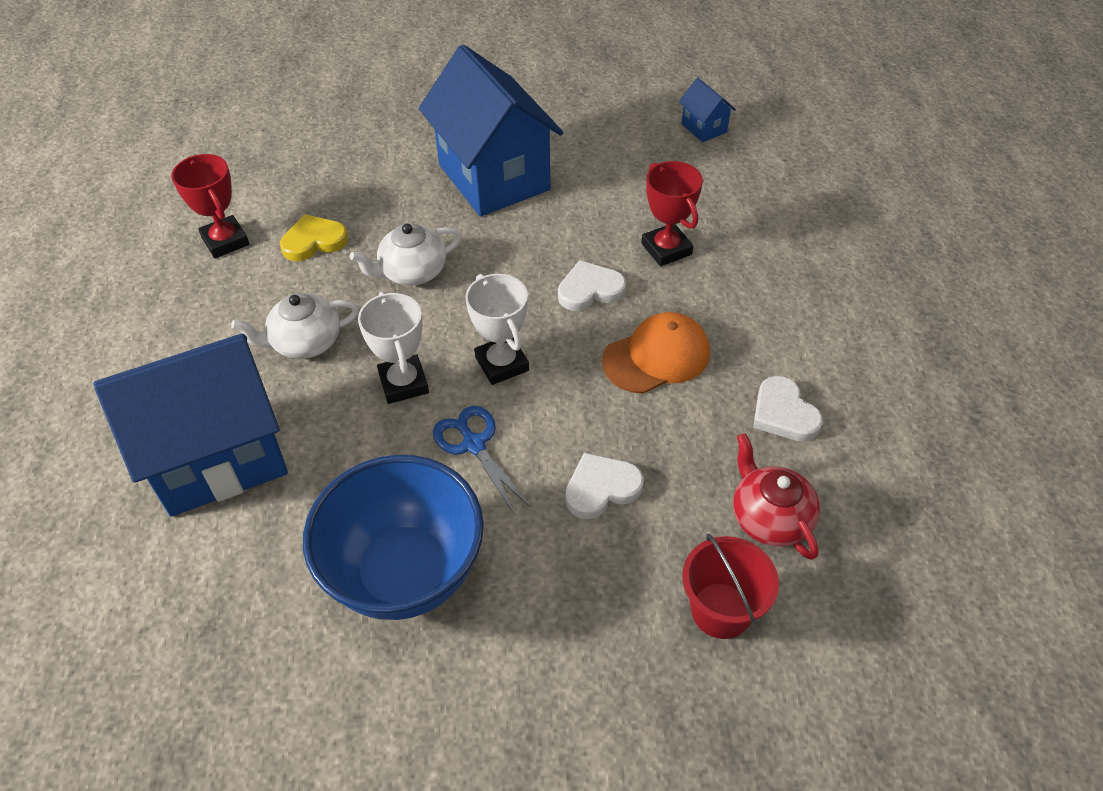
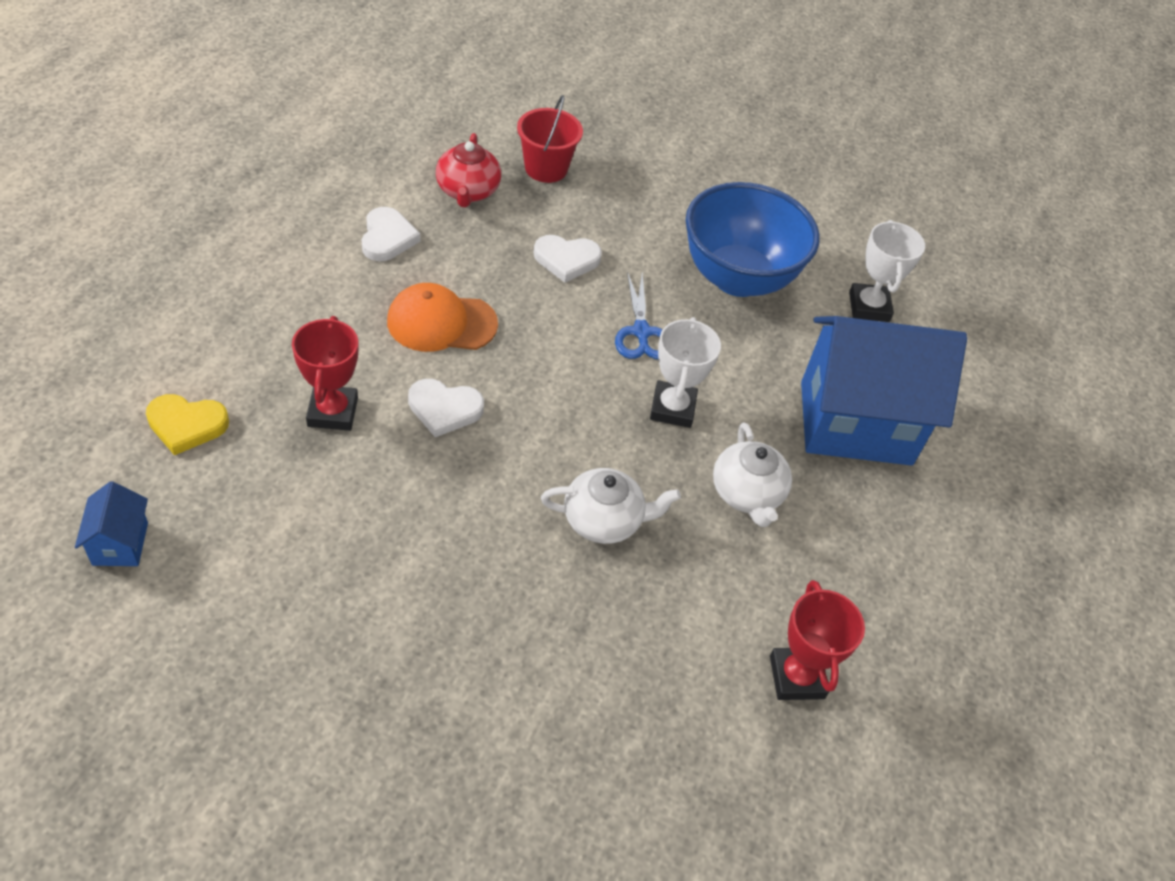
camera: 160 degrees left, 0 degrees up
(305, 342) = (747, 494): white teapot -> white teapot turned 75 degrees clockwise
(314, 241) = (692, 620): yellow heart -> yellow heart (186, 425)
(494, 177) = (432, 606): blue house -> none
(502, 364) = (576, 382): white trophy -> white trophy (869, 307)

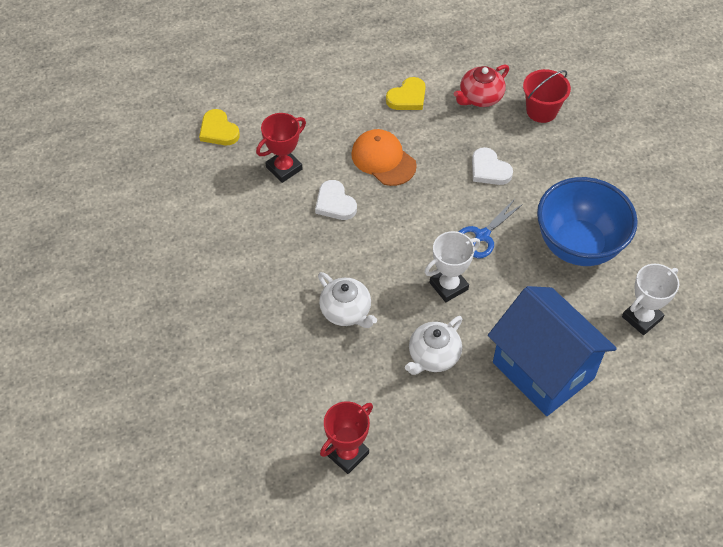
camera: 55 degrees right, 5 degrees up
(120, 544) = (142, 164): blue house -> none
(387, 238) = (407, 97): white heart -> yellow heart

